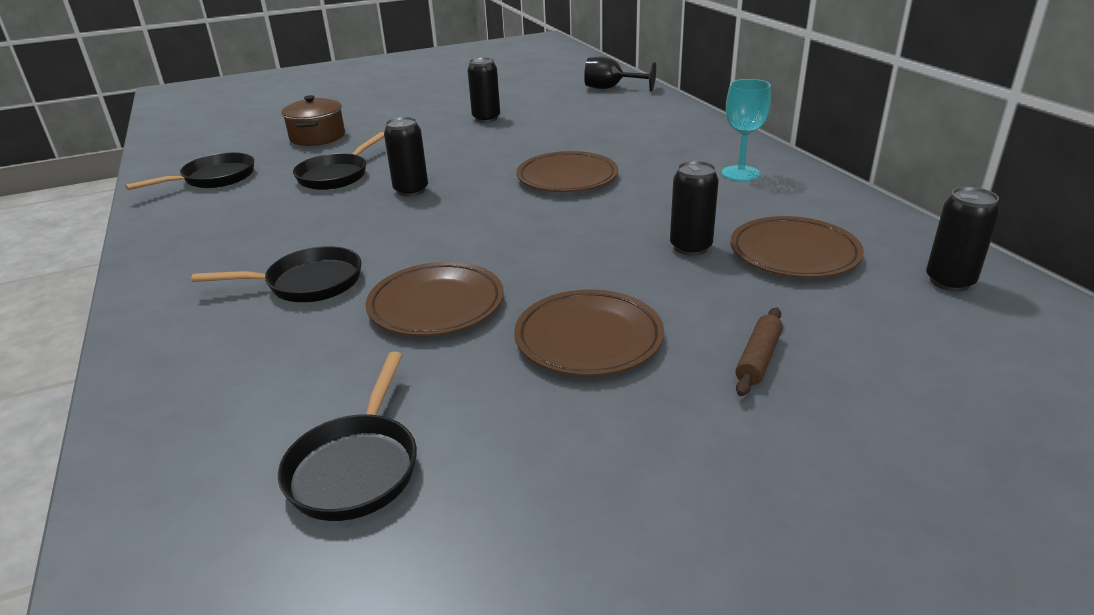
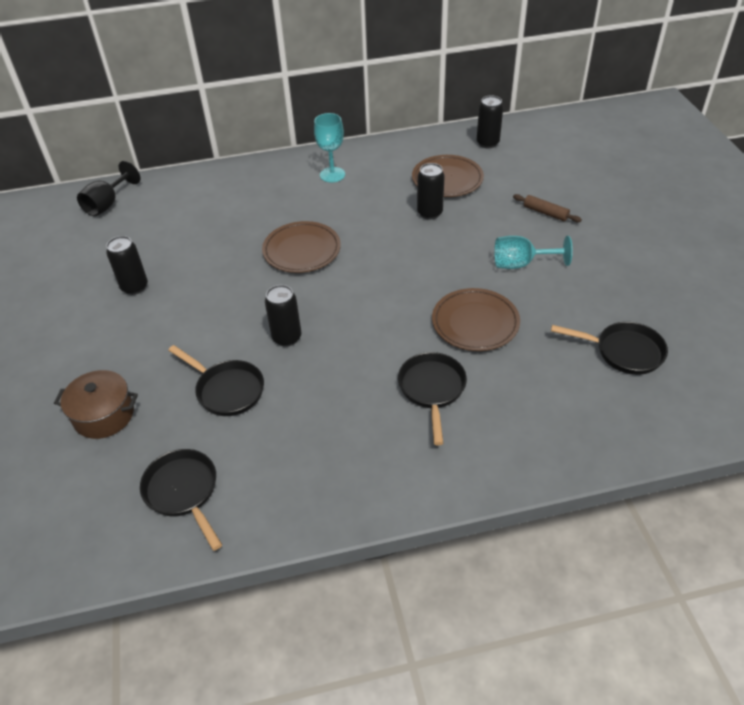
camera: 80 degrees left, 15 degrees up
(588, 338) = (521, 264): brown plate -> turquoise goblet

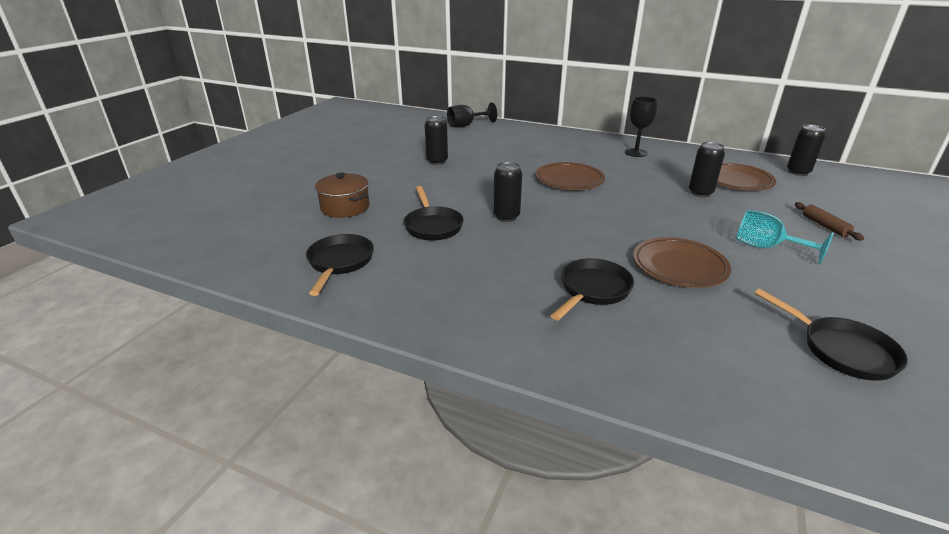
camera: 35 degrees right, 15 degrees down
(332, 175) = (636, 153): turquoise goblet -> black goblet

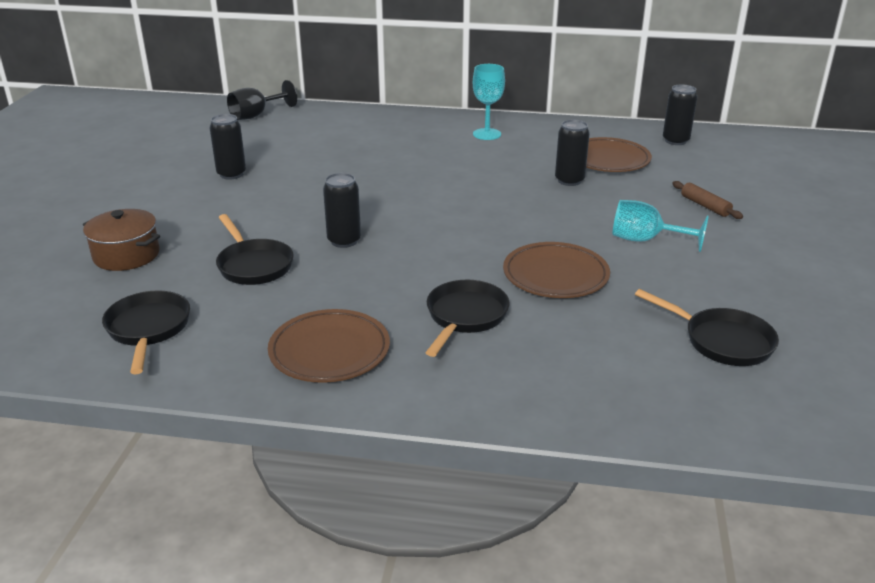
camera: 15 degrees left, 0 degrees up
(569, 180) = (411, 181): brown plate -> brown plate (329, 351)
(636, 153) = (487, 134): black goblet -> turquoise goblet

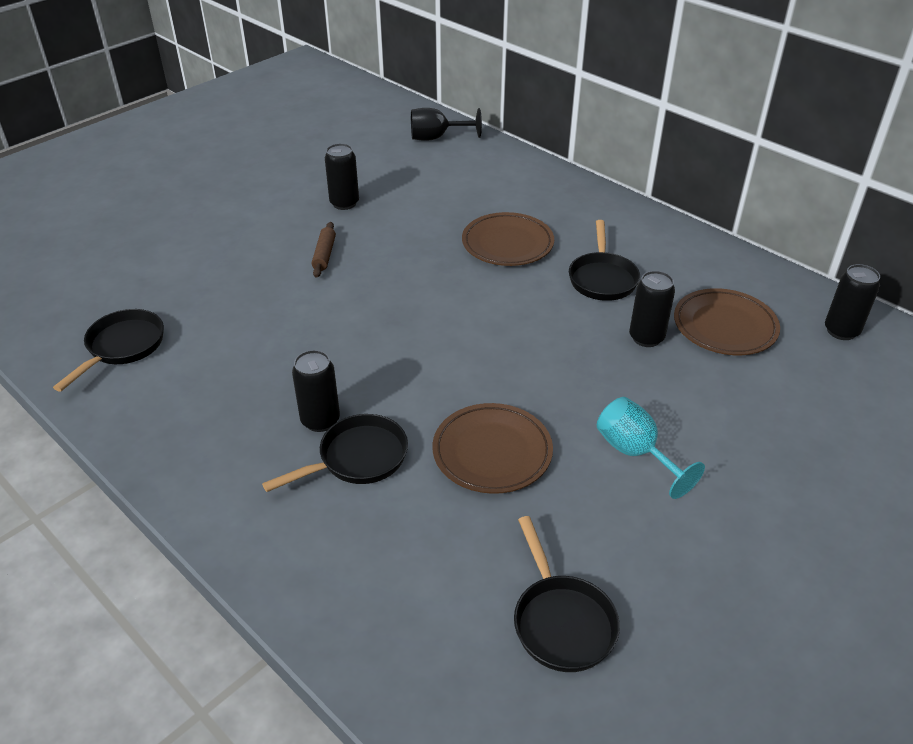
camera: 35 degrees right, 10 degrees up
(126, 255) = (182, 262): brown pot -> none
(253, 265) = (257, 315): black pan -> black pan (602, 278)
(329, 351) = (217, 437): brown plate -> brown plate (507, 244)
(344, 241) = (353, 321): black can -> black can (320, 420)
(487, 134) = (629, 240): turquoise goblet -> none
(705, 206) = (762, 439): brown rolling pin -> brown rolling pin (324, 255)

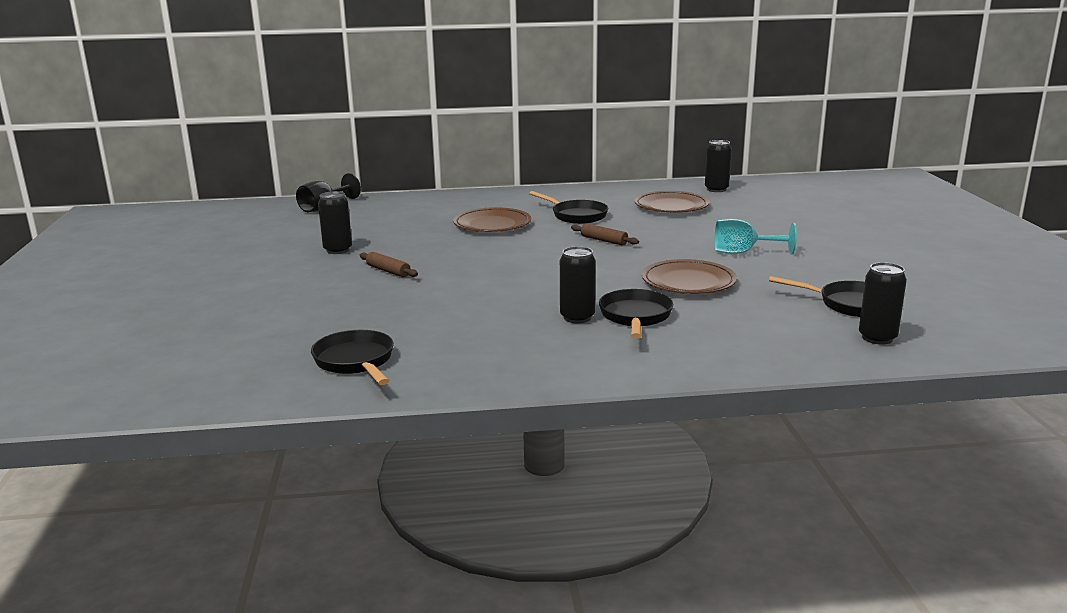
camera: 50 degrees left, 20 degrees down
(549, 334) = (604, 240): none -> brown rolling pin
(646, 338) = (650, 223): black can -> black can (877, 338)

